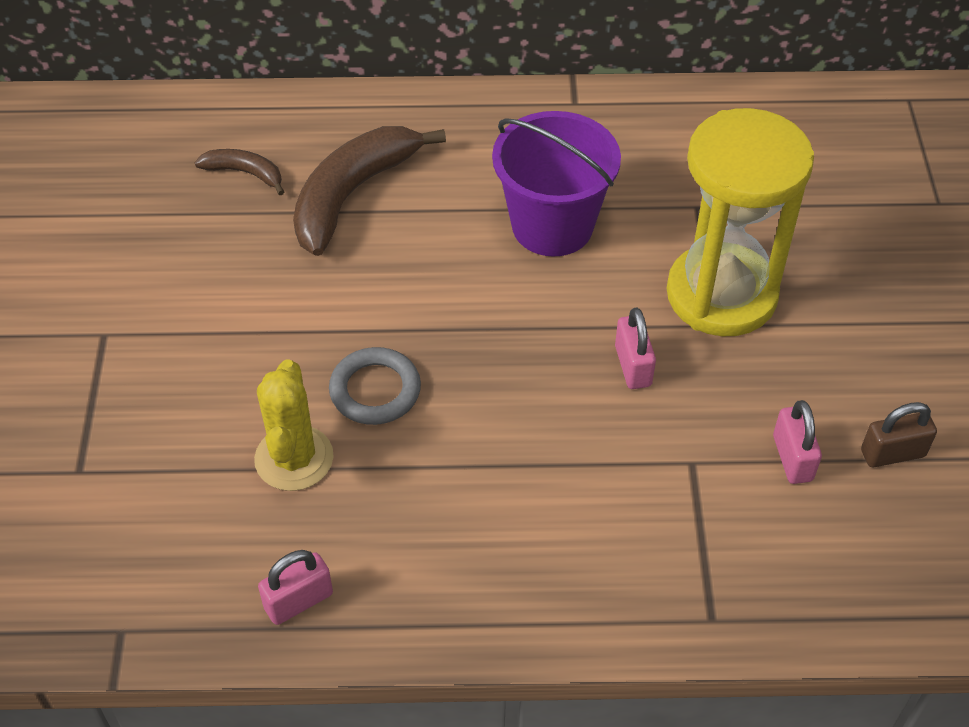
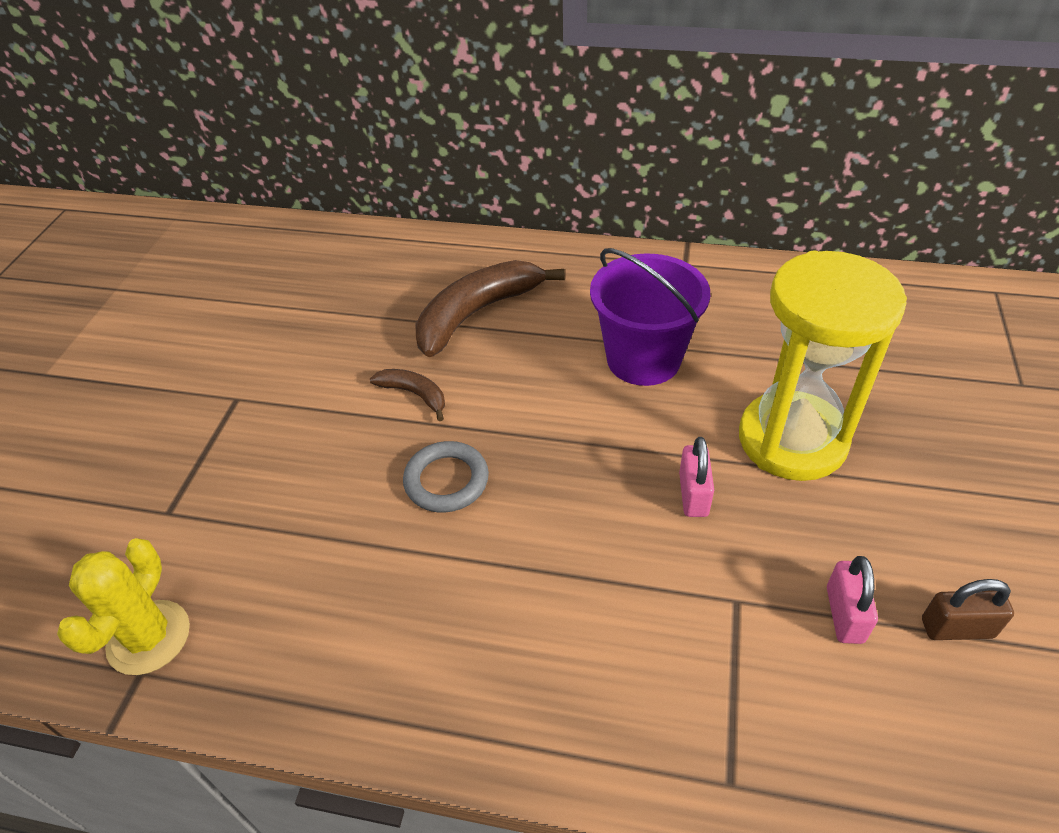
camera: 15 degrees right, 5 degrees down
(245, 173) = (395, 287): brown banana -> brown banana (415, 394)
(294, 458) = (354, 532): yellow cactus -> yellow cactus (149, 637)
(298, 601) = (311, 675): pink padlock -> none

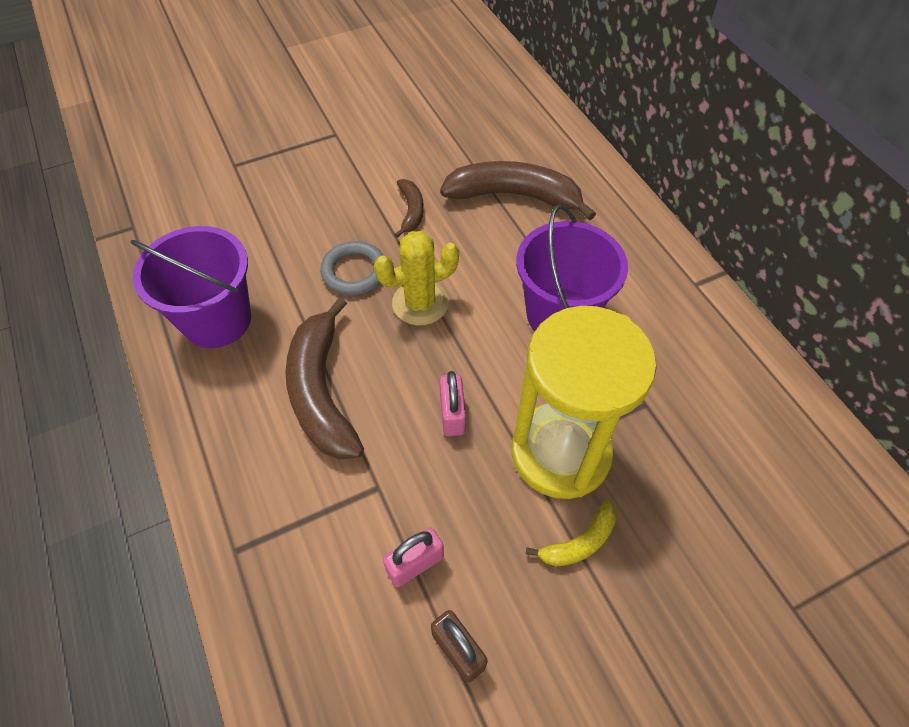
camera: 50 degrees right, 10 degrees up
(149, 637) = (154, 215): yellow cactus -> yellow cactus (420, 303)
(389, 646) = (217, 320): none -> purple bucket
(579, 590) = (321, 391): none -> brown banana
(693, 494) = (452, 414): pink padlock -> pink padlock turned 60 degrees counterclockwise
(892, 477) = (579, 542): none -> yellow banana

